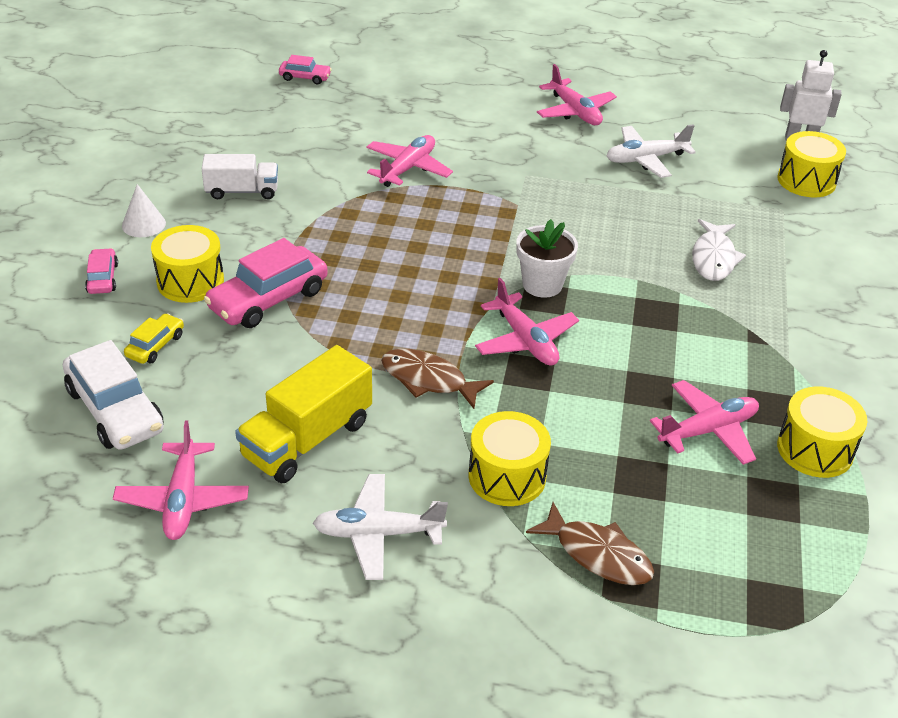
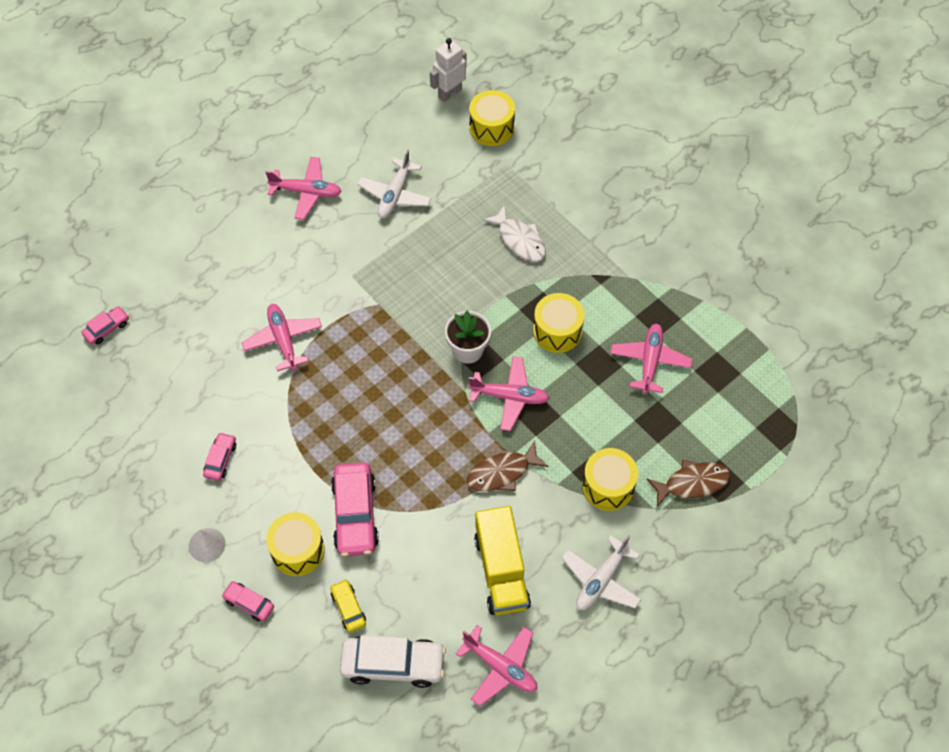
camera: 50 degrees left, 20 degrees up
(242, 191) = (220, 459): white truck -> pink car
(815, 449) = (700, 323): yellow drum -> yellow drum (557, 331)

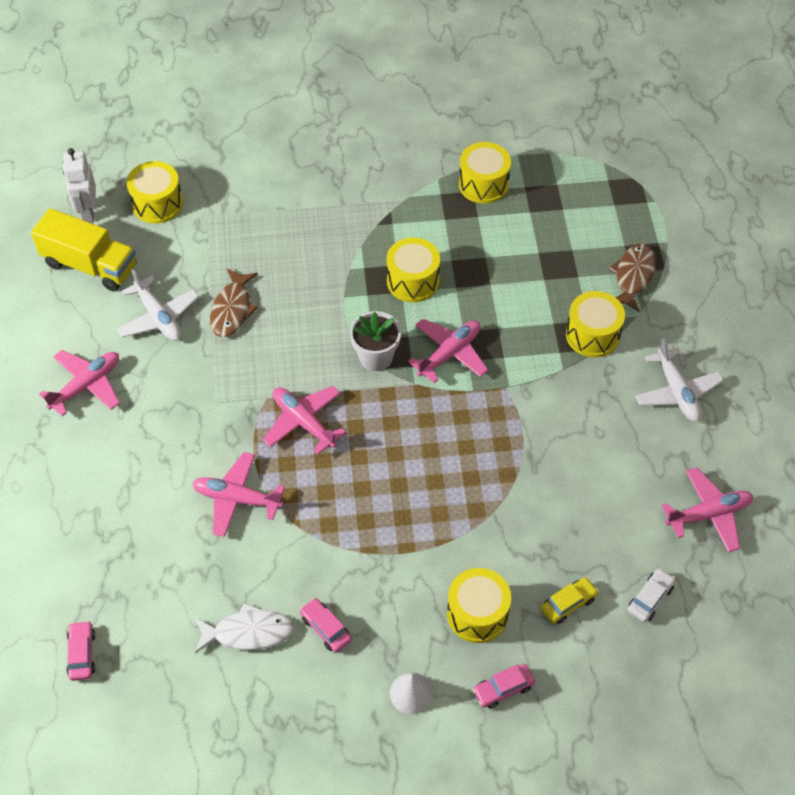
camera: 55 degrees left, 5 degrees down
(348, 608) = (568, 604): yellow car -> yellow car turned 135 degrees clockwise
(355, 514) = (475, 544): pink car -> none
(393, 664) = (650, 598): white car -> white car, size x0.52
(501, 571) = (616, 460): yellow truck -> yellow truck (90, 265)
(502, 473) = (521, 403): brown fish -> brown fish (232, 309)
(519, 240) = (296, 253): white fish -> white fish (248, 632)
(650, 361) = (497, 236): pink plane -> pink plane (303, 422)
(694, 321) = (483, 184): none -> yellow drum

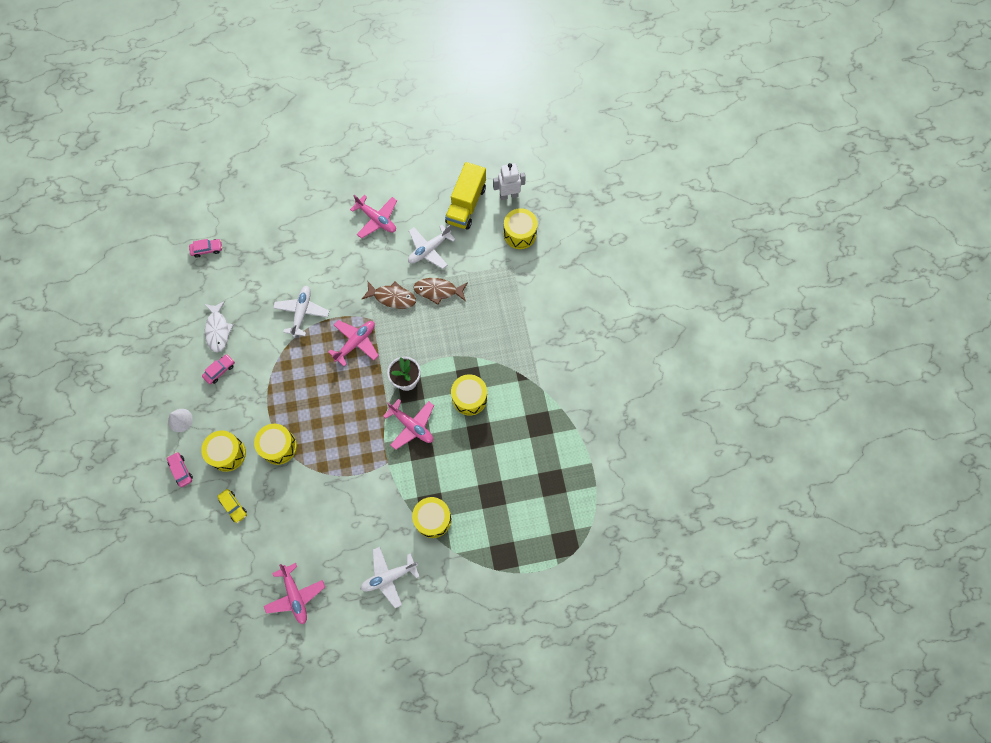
camera: 85 degrees right, 15 degrees up
(237, 499) = (302, 312): pink plane -> white plane
(483, 184) = (560, 440): yellow drum -> yellow drum (279, 447)
(633, 276) = (486, 547): brown fish -> brown fish (392, 297)
(650, 598) = (236, 556): white car -> none

